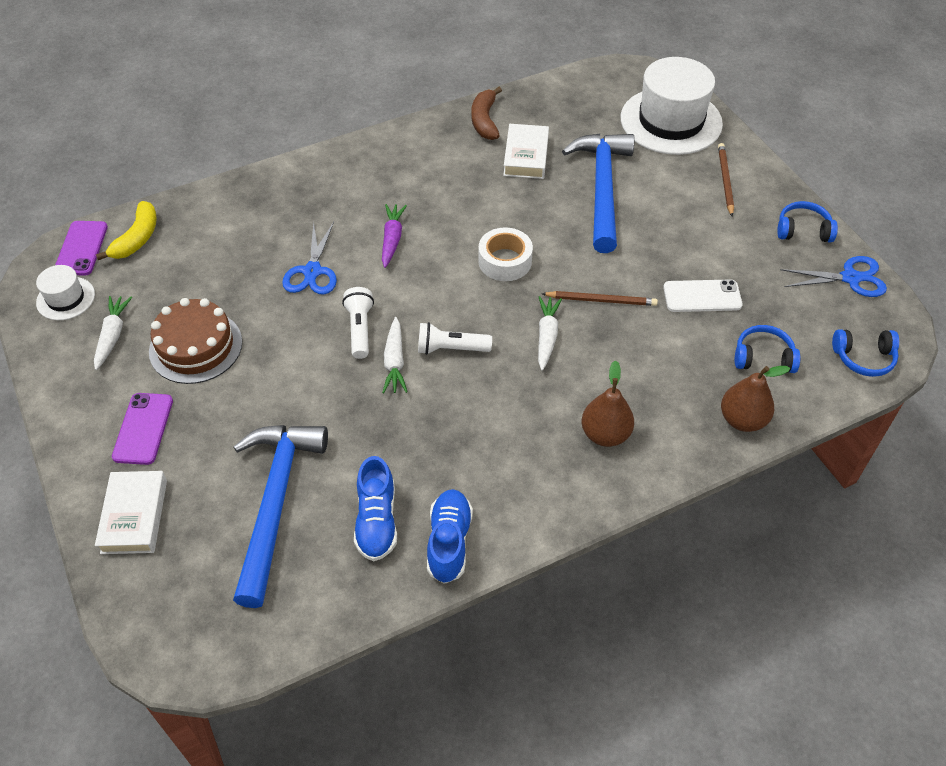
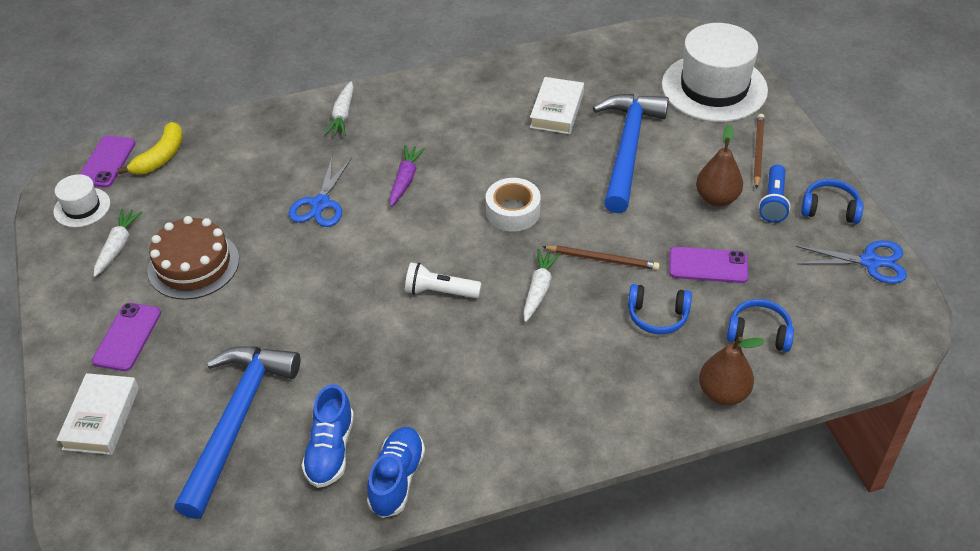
camera: 10 degrees right, 5 degrees down
(360, 329) = (354, 264): white flashlight -> none
(395, 361) = (382, 298): white carrot -> white carrot (342, 115)
(484, 120) = (523, 72): brown banana -> none
(605, 434) = (577, 392): brown pear -> brown pear (717, 198)
(702, 296) = (708, 265): white phone -> purple phone
(749, 228) = (773, 202): none -> blue flashlight
(863, 358) = (866, 344): blue headphones -> blue headphones (657, 316)

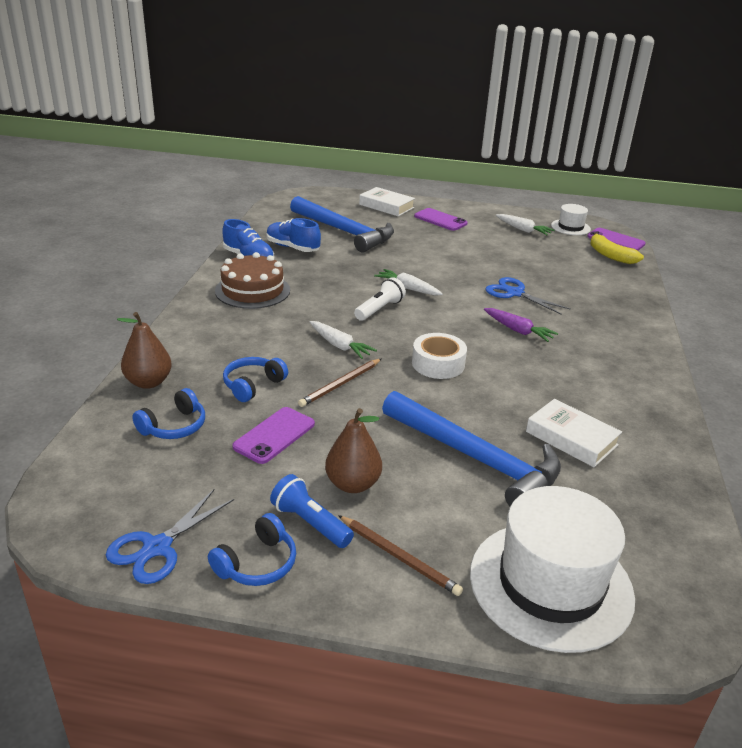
camera: 115 degrees right, 15 degrees down
(193, 265) = (486, 245): brown cake -> brown cake (252, 290)
(342, 115) = (626, 327): white carrot -> white carrot (408, 288)

